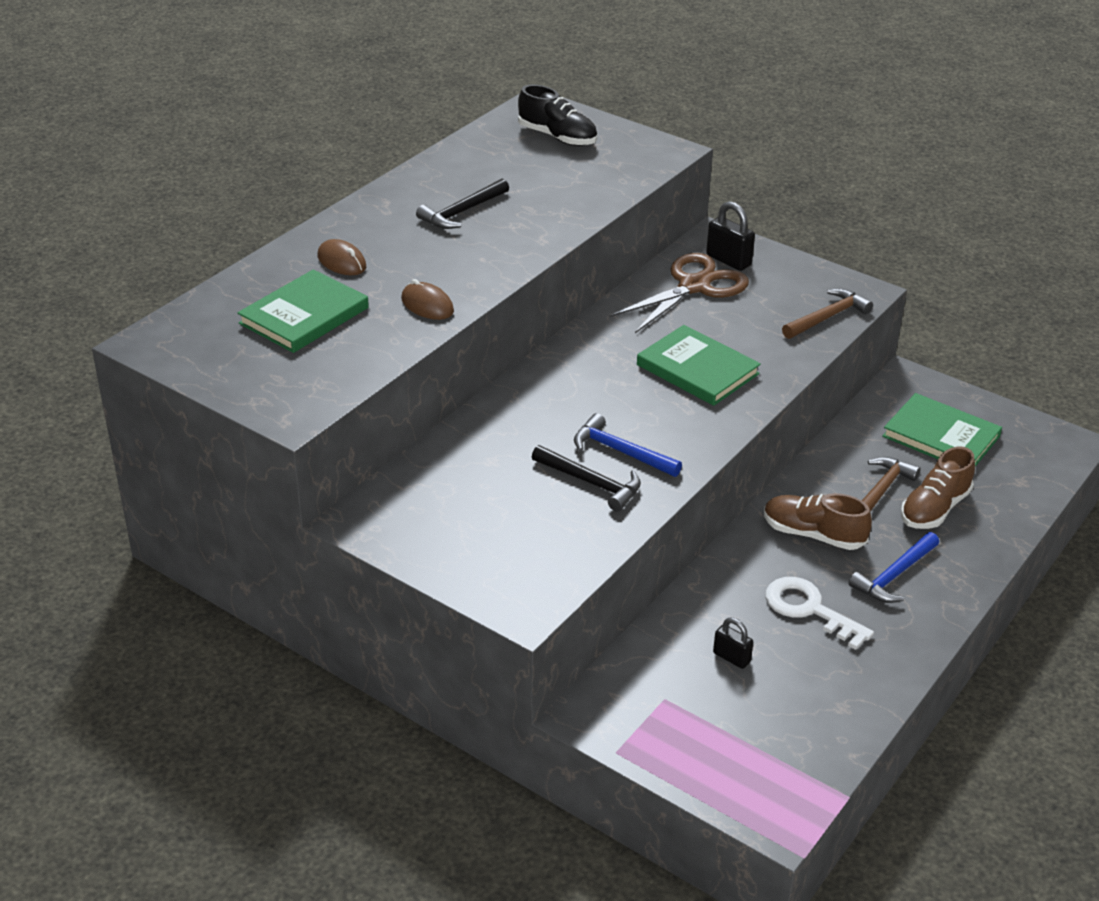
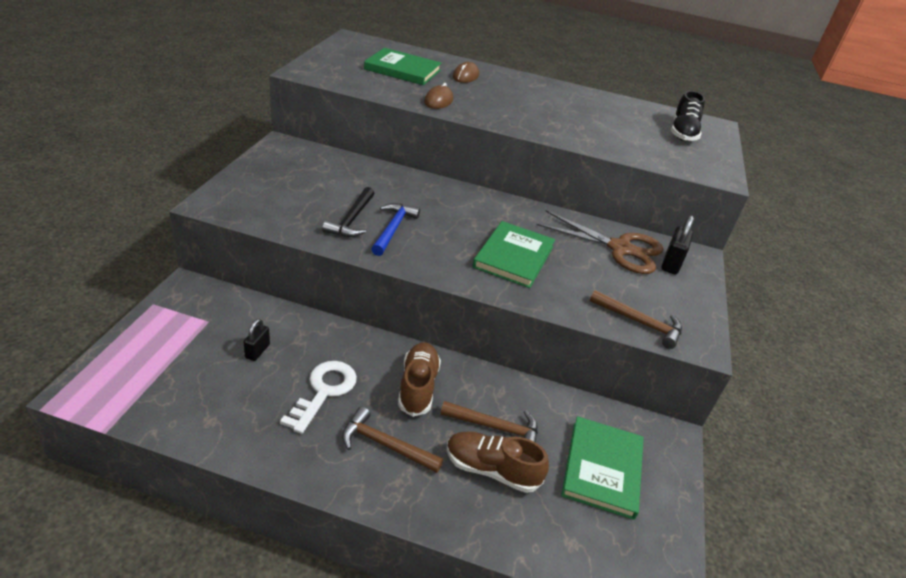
camera: 65 degrees right, 0 degrees up
(462, 212) = (553, 106): black hammer -> none
(894, 576) = (385, 445): blue hammer -> brown hammer

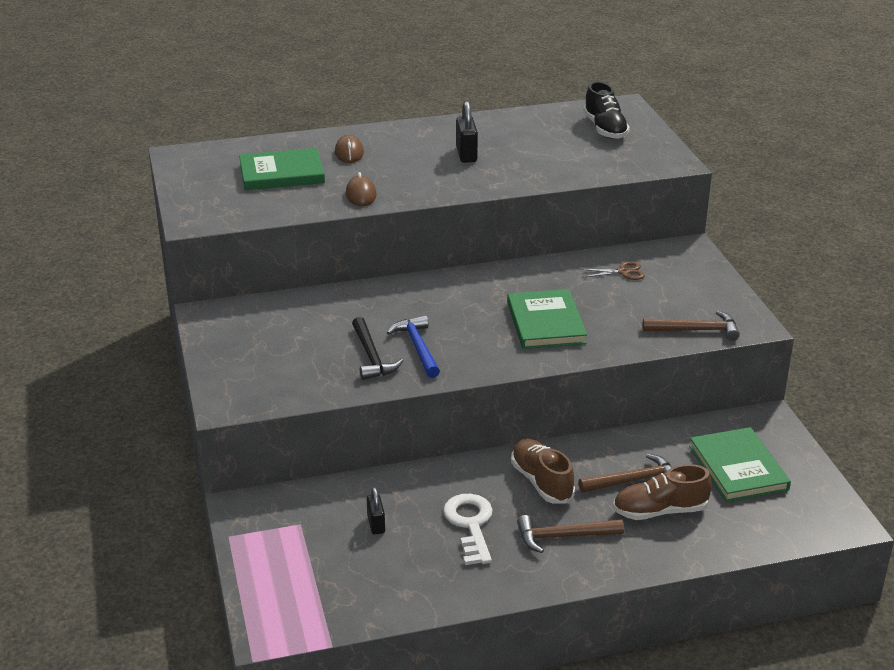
camera: 25 degrees left, 5 degrees down
(620, 248) = (623, 272): brown scissors -> brown scissors, size x0.46
(671, 263) = (675, 266): black padlock -> black padlock (466, 154)

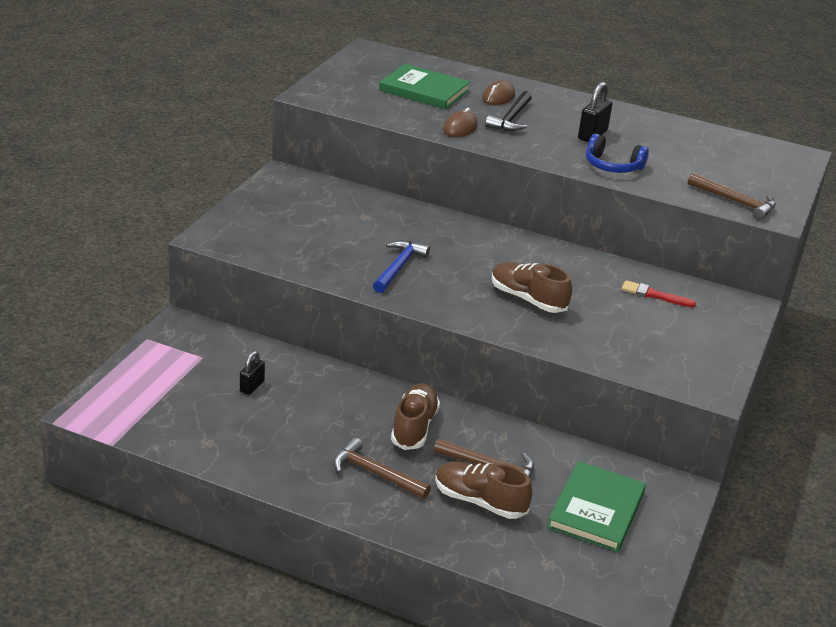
camera: 35 degrees right, 0 degrees up
(371, 357) = (355, 256): black hammer -> black hammer (511, 119)
(470, 524) = (318, 425): white key -> none
(517, 174) = (612, 166): none -> blue headphones
(546, 323) = (527, 299): green book -> brown shoe
(605, 129) = (750, 165): black shoe -> none
(623, 272) = (654, 295): brown scissors -> red brush
(696, 330) = (652, 367): brown hammer -> brown hammer (735, 202)

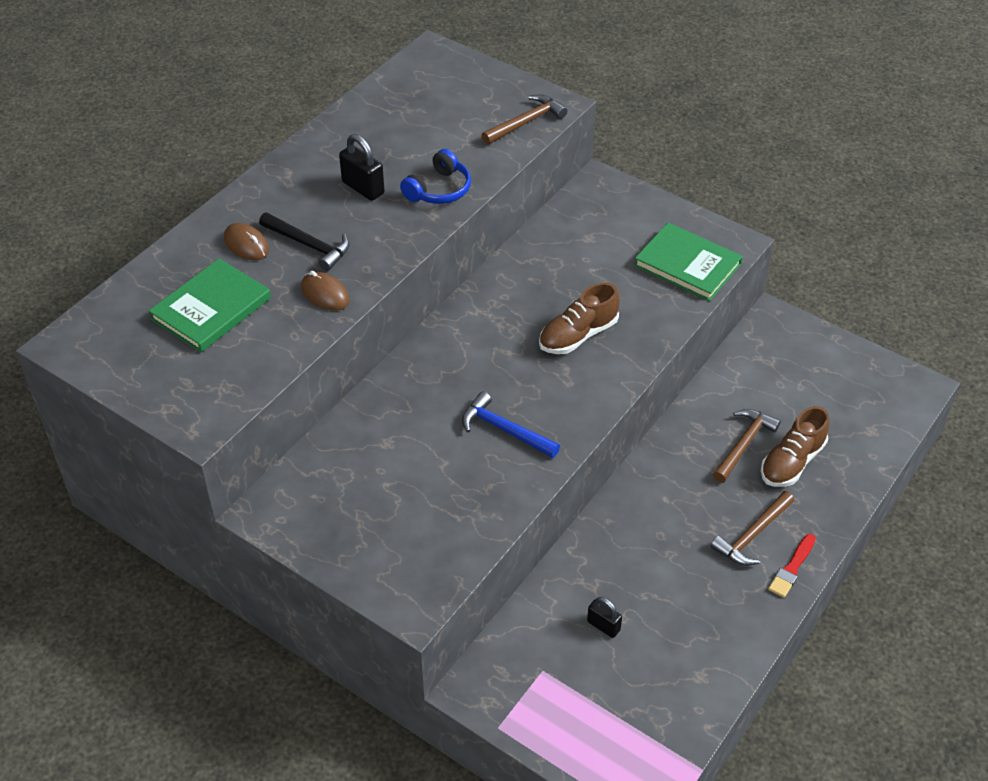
camera: 75 degrees left, 15 degrees up
(414, 427) = (681, 492): brown shoe -> none
(596, 509) = (801, 382): green book -> green book (687, 265)
(654, 295) = (577, 240): red brush -> red brush (792, 568)

